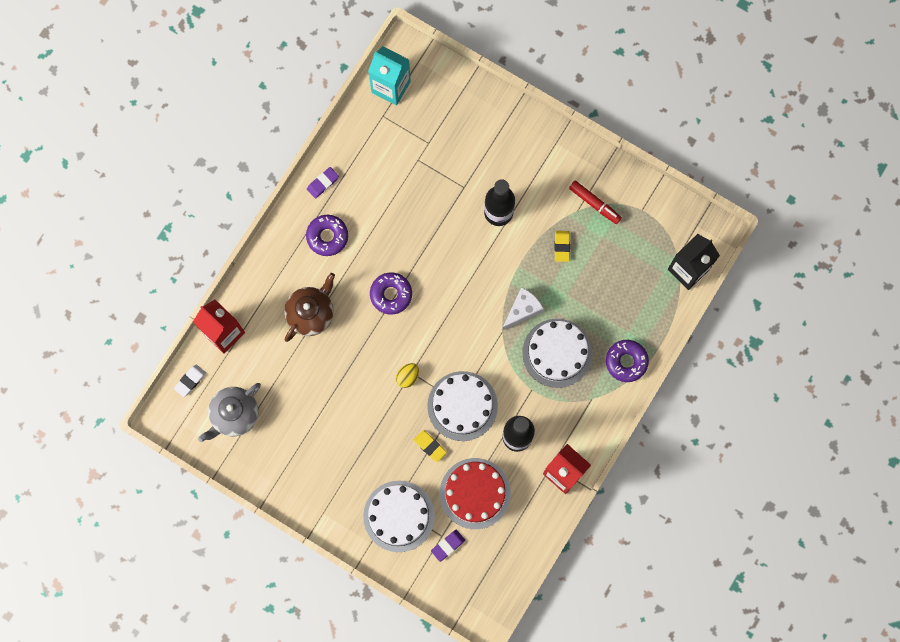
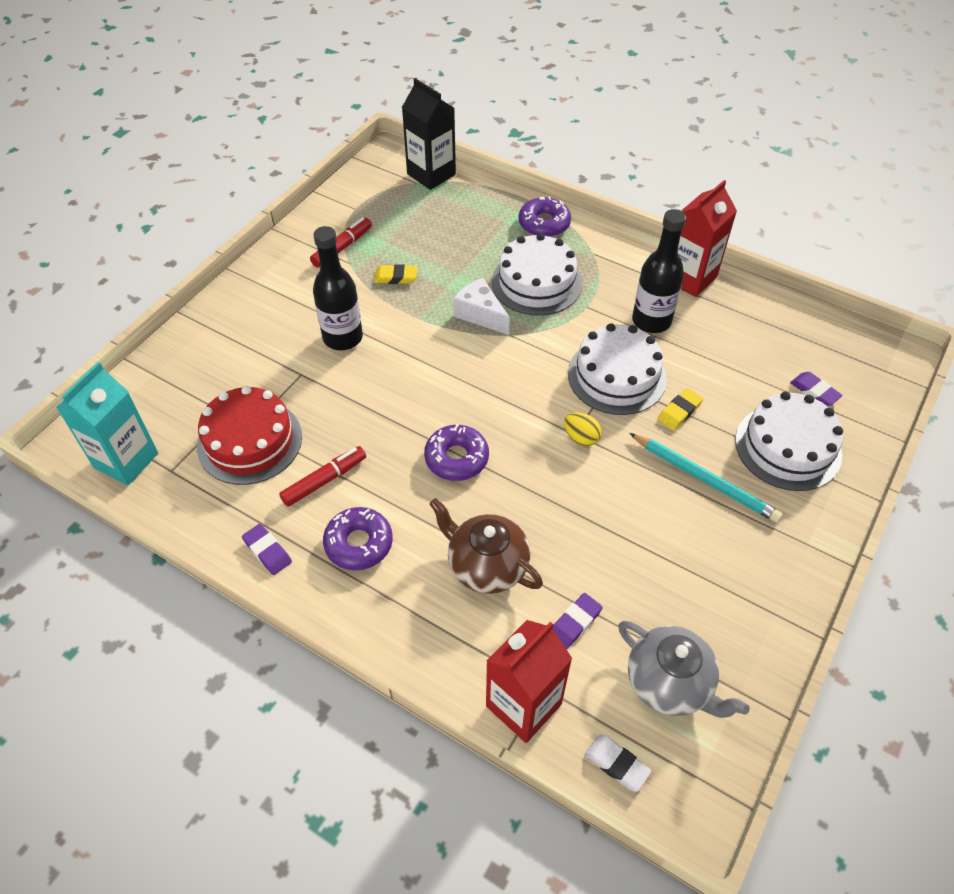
camera: 90 degrees left, 25 degrees down
(272, 364) = (575, 622): none -> purple eraser
(373, 455) = (705, 479): none -> turquoise pencil
(374, 212) = (324, 480): none -> red marker
(475, 493) = (735, 363): red cake -> red cake (249, 441)

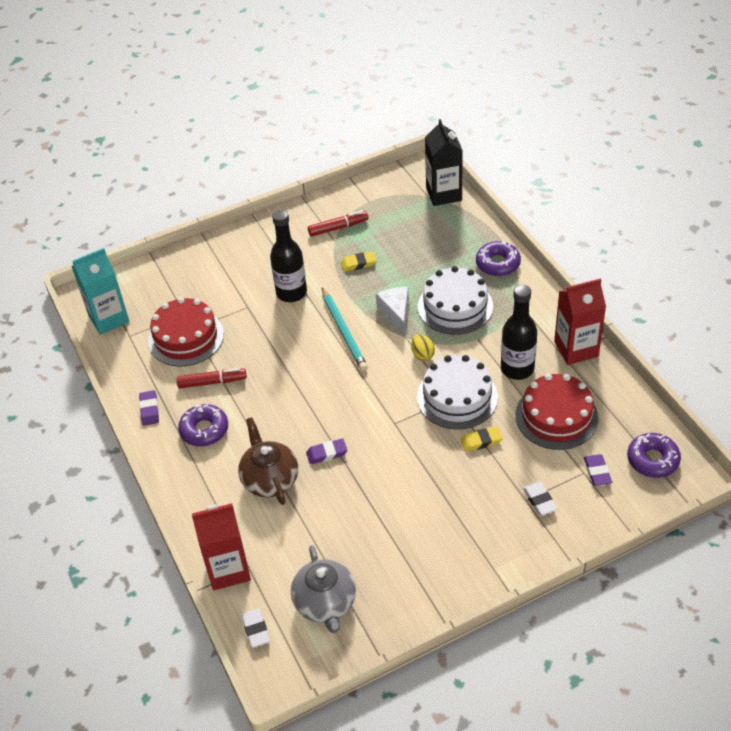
camera: 35 degrees right, 5 degrees down
(396, 277) = (358, 263): yellow eraser -> yellow eraser turned 45 degrees counterclockwise
(456, 458) = (303, 404): purple donut -> purple donut (652, 460)
(575, 622) = (296, 539): purple eraser -> purple eraser (327, 453)
(581, 437) = (396, 428): yellow egg -> yellow egg (422, 354)
(705, 479) = (459, 494): turquoise pencil -> turquoise pencil (344, 331)
(729, 353) = (556, 416): none -> red cake
(788, 447) = (539, 500): white cake -> white eraser

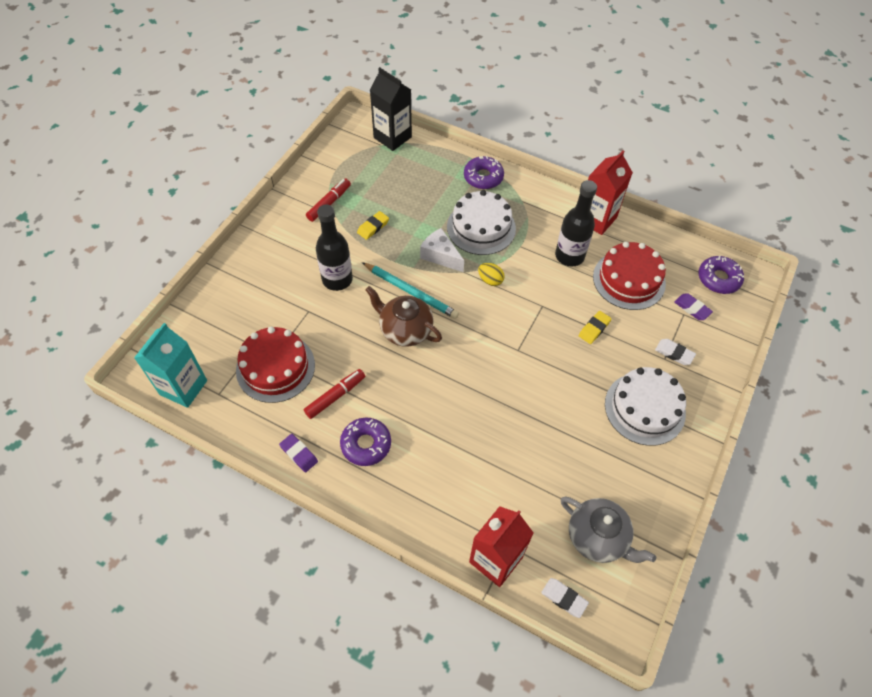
camera: 40 degrees left, 10 degrees up
(270, 479) = (461, 456): brown teapot -> brown teapot (405, 330)
(327, 453) = (487, 406): purple eraser -> none
(457, 397) = (546, 302): white cake -> white cake (644, 408)

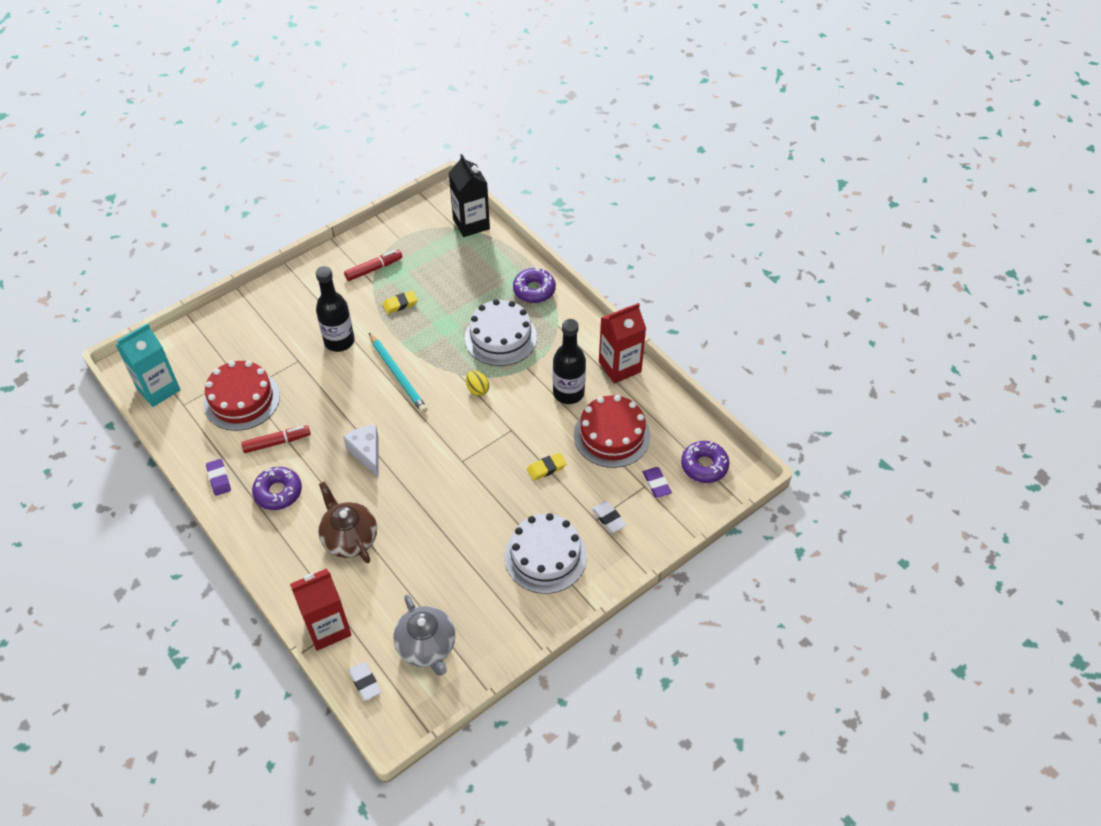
camera: 25 degrees right, 5 degrees down
(405, 330) = (371, 407): brown teapot -> brown teapot (349, 538)
(440, 256) = (445, 351): white cheese -> white cheese (367, 453)

